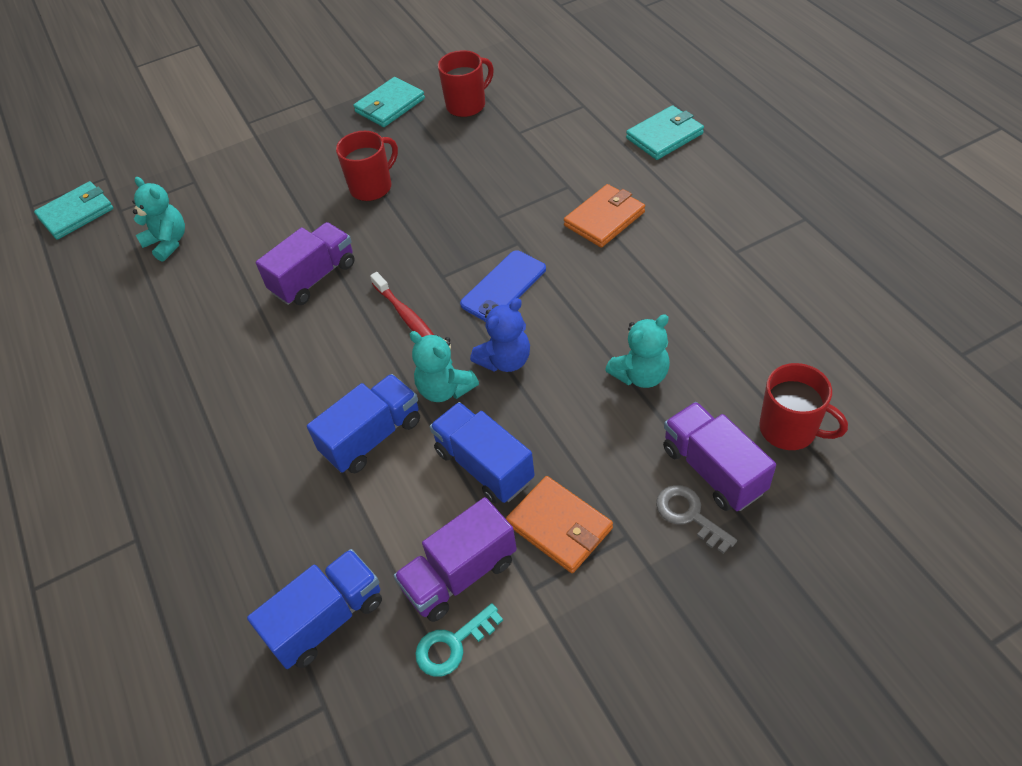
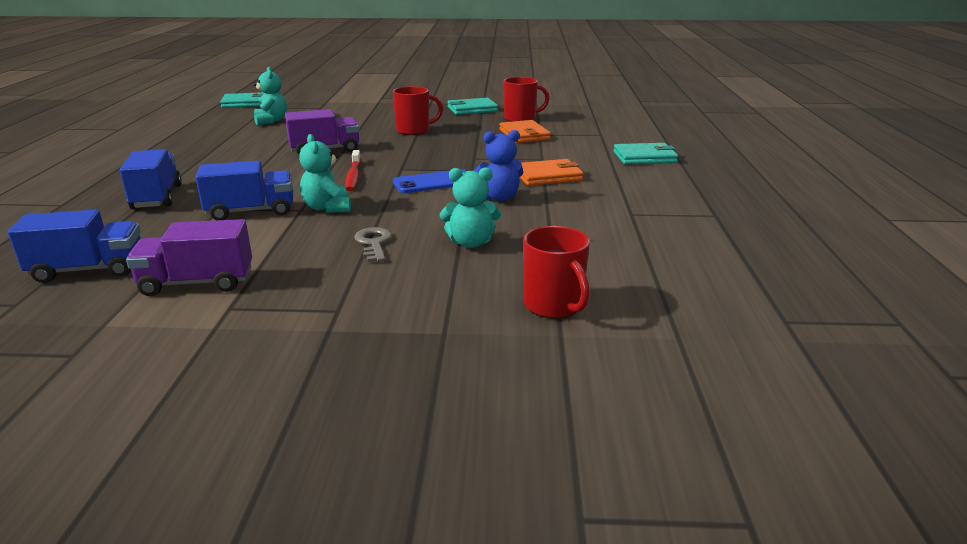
camera: 25 degrees right, 25 degrees down
(452, 645) = (134, 311): turquoise key -> none
(484, 465) = (296, 244): blue truck -> blue truck (157, 197)
(505, 360) = (385, 209): blue teddy bear -> blue teddy bear (499, 198)
(559, 526) = (298, 287): orange wallet -> orange wallet (524, 135)
(689, 515) = (402, 317): grey key -> grey key (373, 243)
(713, 470) = (457, 303): purple truck -> none

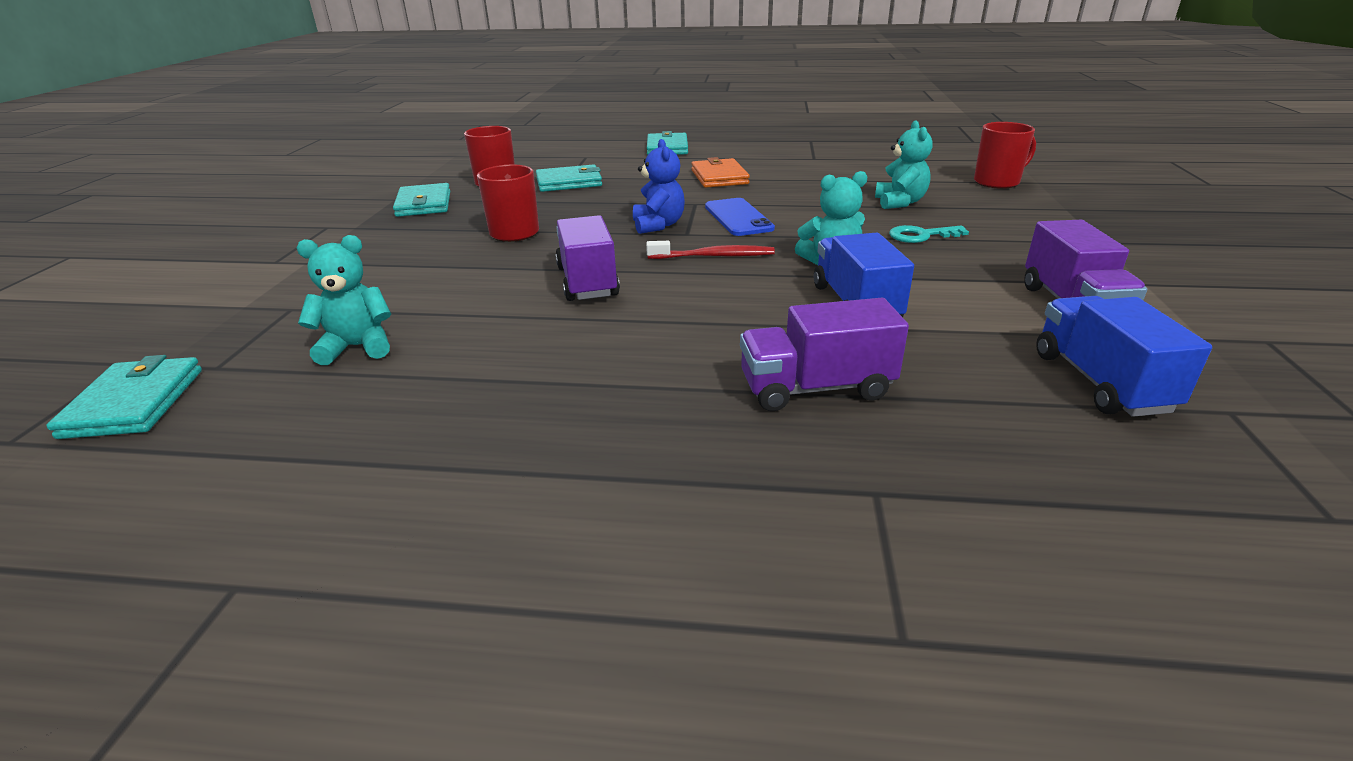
camera: 85 degrees left, 5 degrees up
(157, 197) = (816, 388): blue truck -> purple truck
(373, 243) = (921, 236): grey key -> turquoise key
(499, 198) = (783, 193): blue teddy bear -> blue teddy bear (658, 225)
(524, 135) = (569, 182): orange wallet -> turquoise wallet

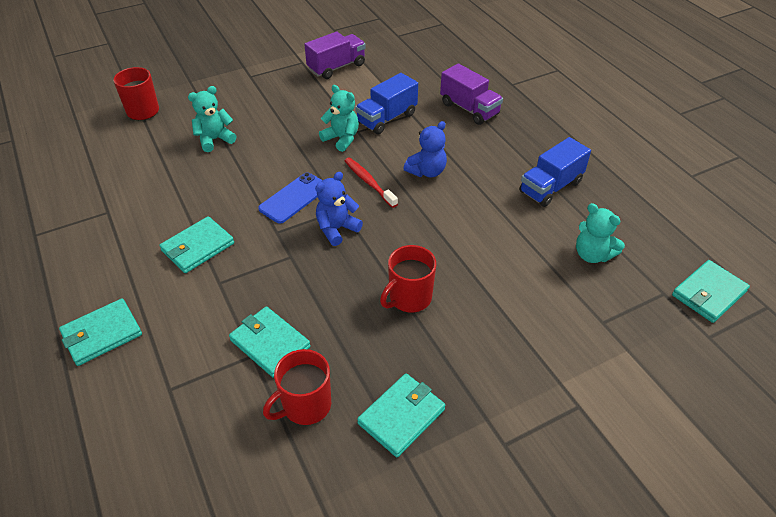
camera: 125 degrees left, 15 degrees up
(587, 282) = (447, 214): purple truck -> none
(686, 295) = (427, 171): none -> blue teddy bear
(719, 177) = (198, 247): orange wallet -> turquoise wallet
(921, 236) = (275, 119): turquoise key -> none
(1100, 382) = (401, 56): blue truck -> blue truck (550, 187)

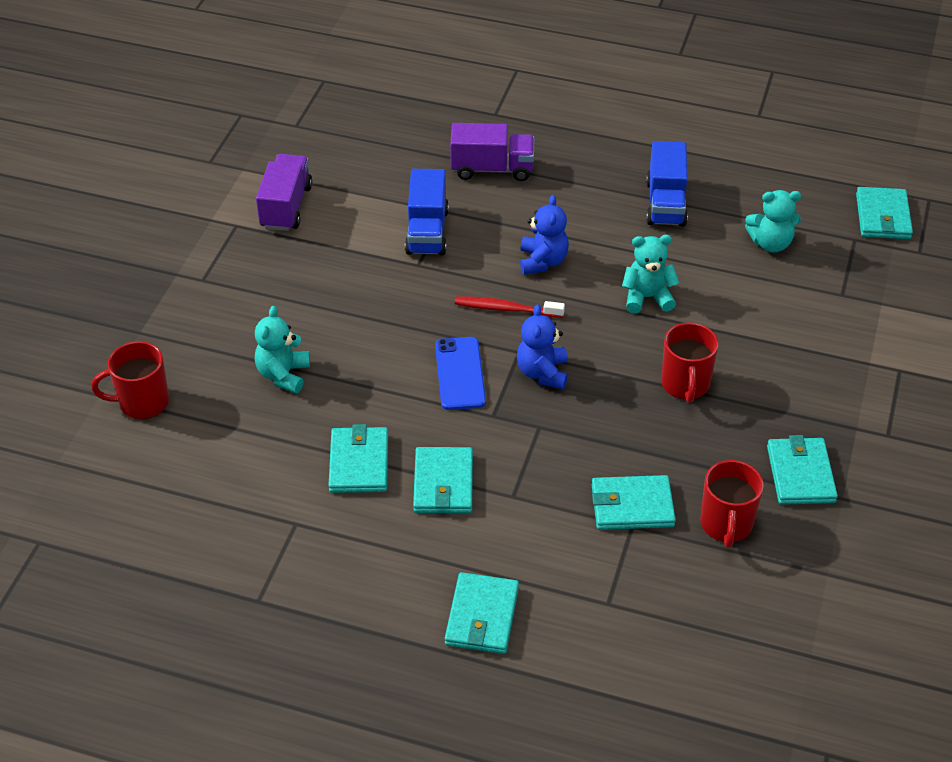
camera: 45 degrees left, 0 degrees up
(178, 205) = (359, 463): none -> turquoise wallet
(341, 139) = (415, 283): turquoise teddy bear -> turquoise teddy bear (647, 297)

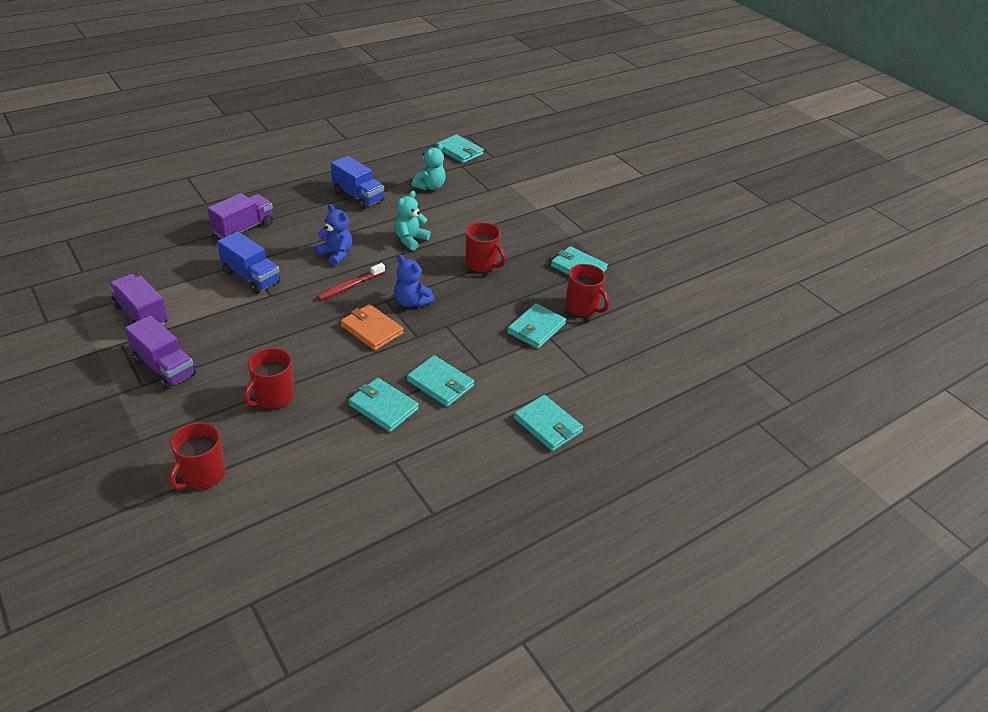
camera: 55 degrees left, 5 degrees down
(239, 276) = (164, 367): none -> purple truck
(283, 375) = (273, 397): turquoise teddy bear -> red mug
(460, 373) = (371, 329): blue phone -> orange wallet

